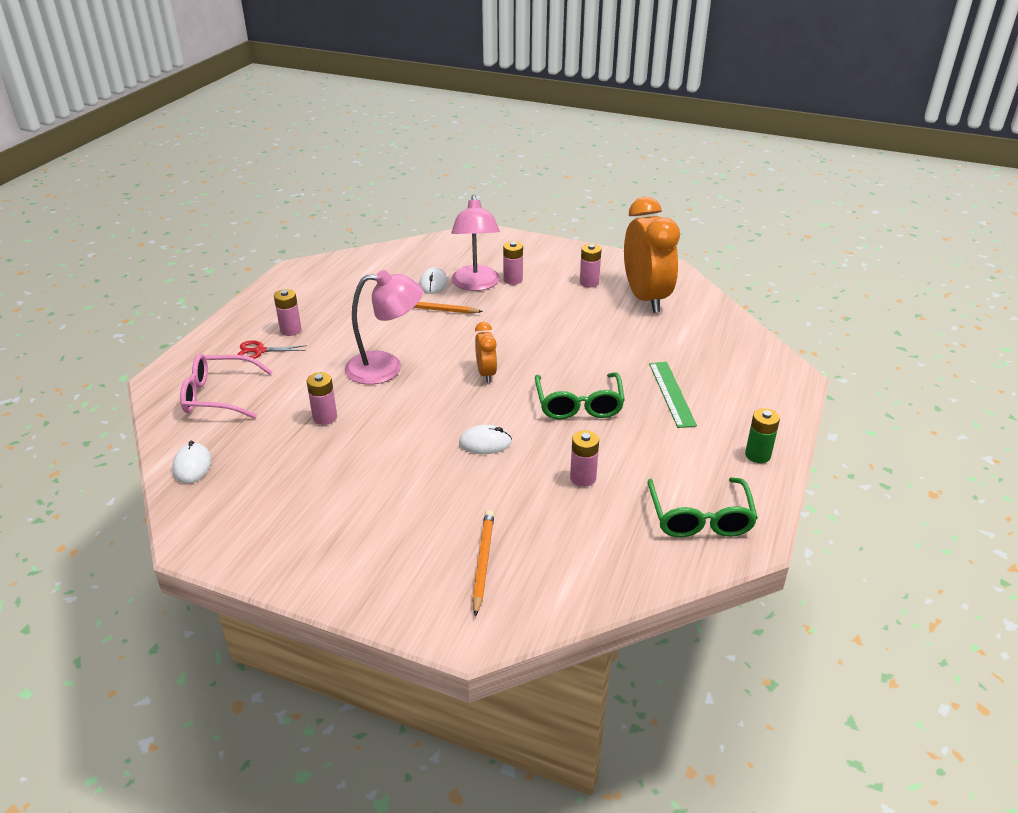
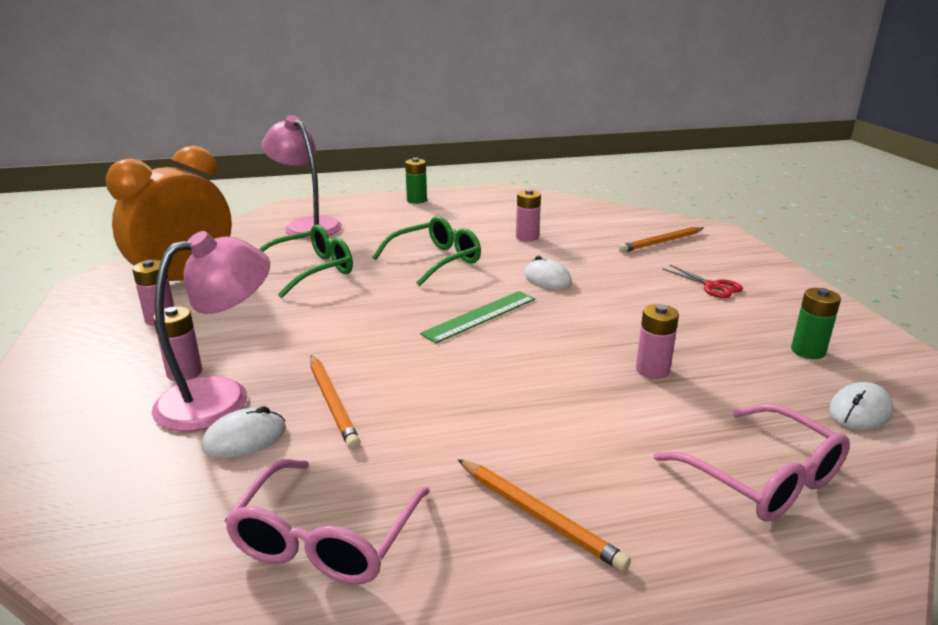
camera: 125 degrees left, 10 degrees down
(250, 497) = (808, 351): none -> green battery
(260, 351) = (630, 512): red scissors -> red scissors (712, 286)
(291, 330) = (539, 516): pink battery -> orange pencil
(348, 286) = (327, 537): none -> pink glasses
(386, 367) = (512, 375): pink lamp -> pink lamp (307, 225)
(486, 374) = (443, 313): orange clock -> none
(671, 393) = (371, 234): green ruler -> green ruler (480, 316)
(700, 517) = (507, 203): green glasses -> green glasses (310, 271)

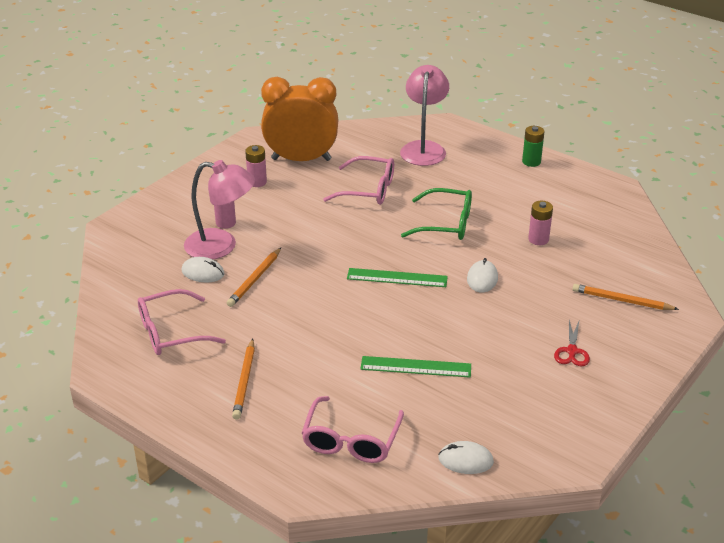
camera: 50 degrees right, 10 degrees up
(310, 271) = (367, 190): green glasses -> pink glasses
(652, 370) = (415, 367): pink battery -> green ruler
(808, 351) = (522, 421): green battery -> none

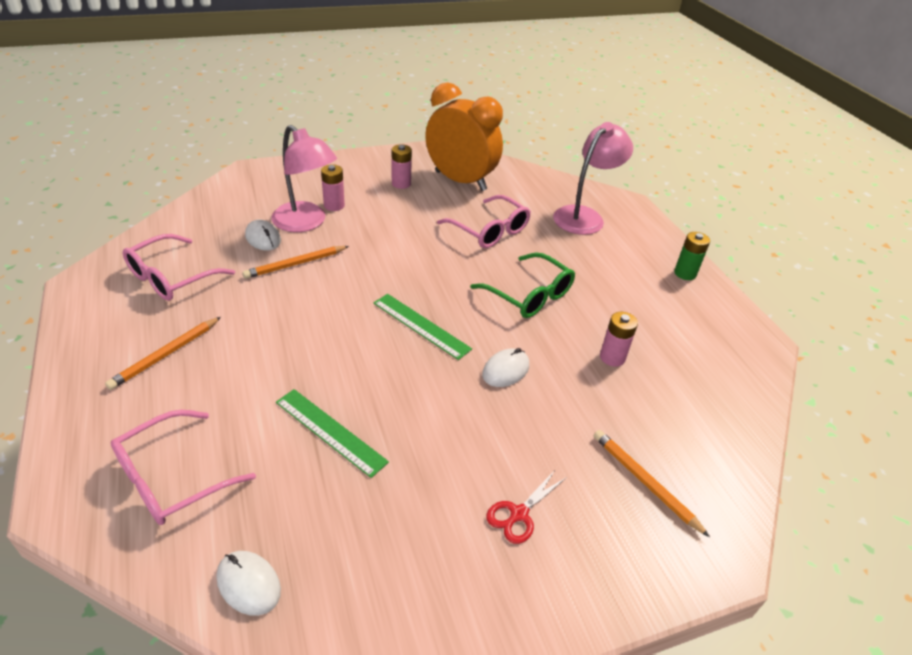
camera: 30 degrees right, 5 degrees up
(172, 332) = (172, 277): pink glasses -> pink glasses turned 60 degrees counterclockwise

